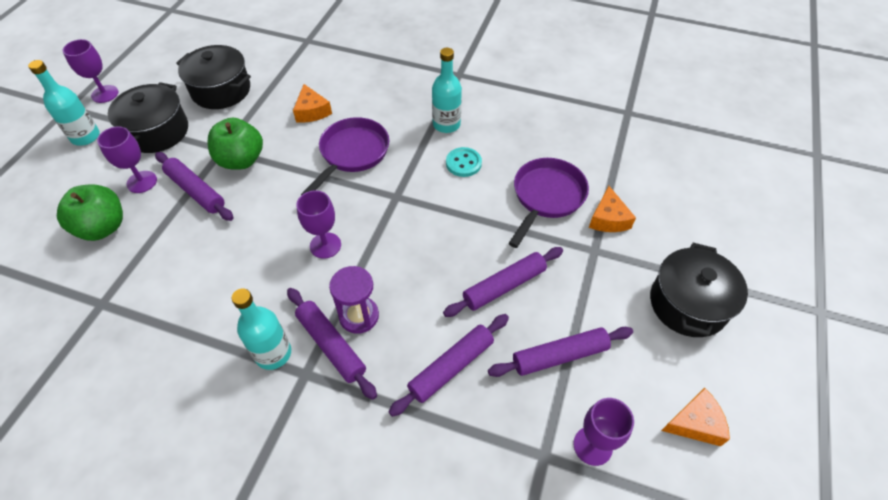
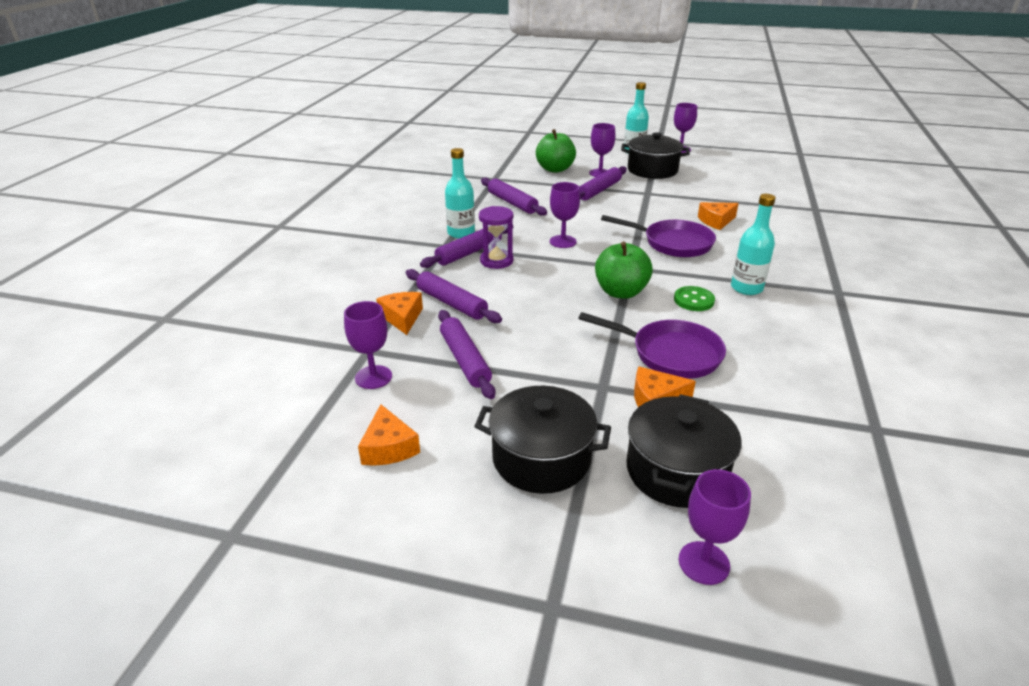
camera: 85 degrees right, 20 degrees down
(221, 90) = (714, 184): black pot -> black pot (676, 471)
(241, 160) = (639, 201): green apple -> green apple (621, 292)
(463, 163) = (693, 300): turquoise button -> green button
(478, 421) = (402, 318): none -> orange cheese
(504, 286) = (540, 327): purple rolling pin -> purple rolling pin (512, 203)
(763, 227) = (704, 563): none -> purple goblet

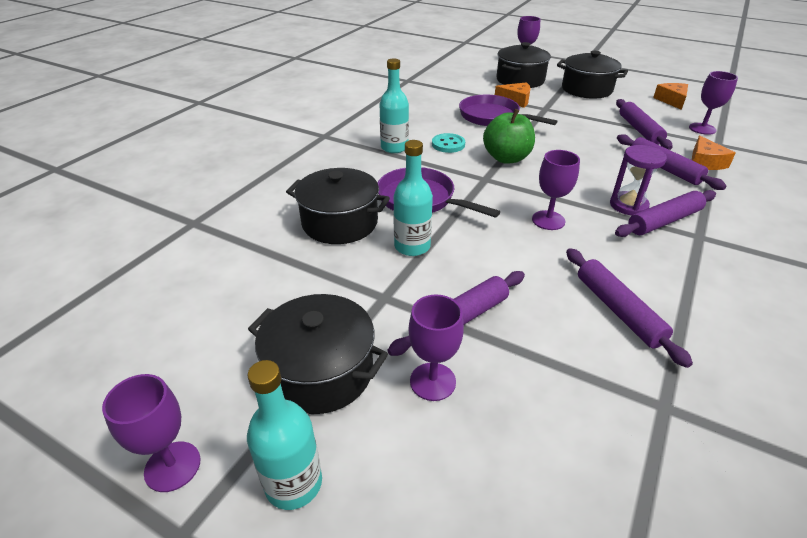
camera: 165 degrees left, 5 degrees up
(461, 233) = (685, 254): turquoise bottle -> turquoise bottle (412, 246)
(555, 169) = (525, 422): green apple -> none
(693, 300) = (448, 144): green button -> turquoise button
(716, 221) = (340, 223): orange cheese -> black pot

